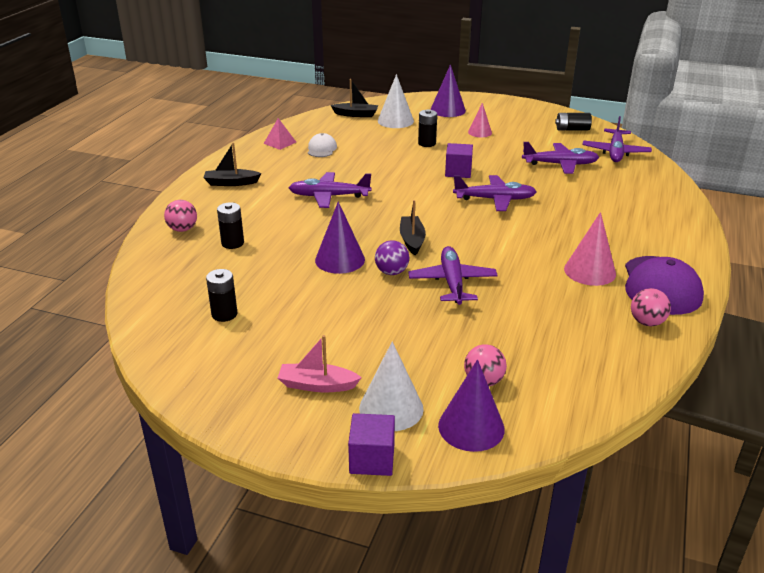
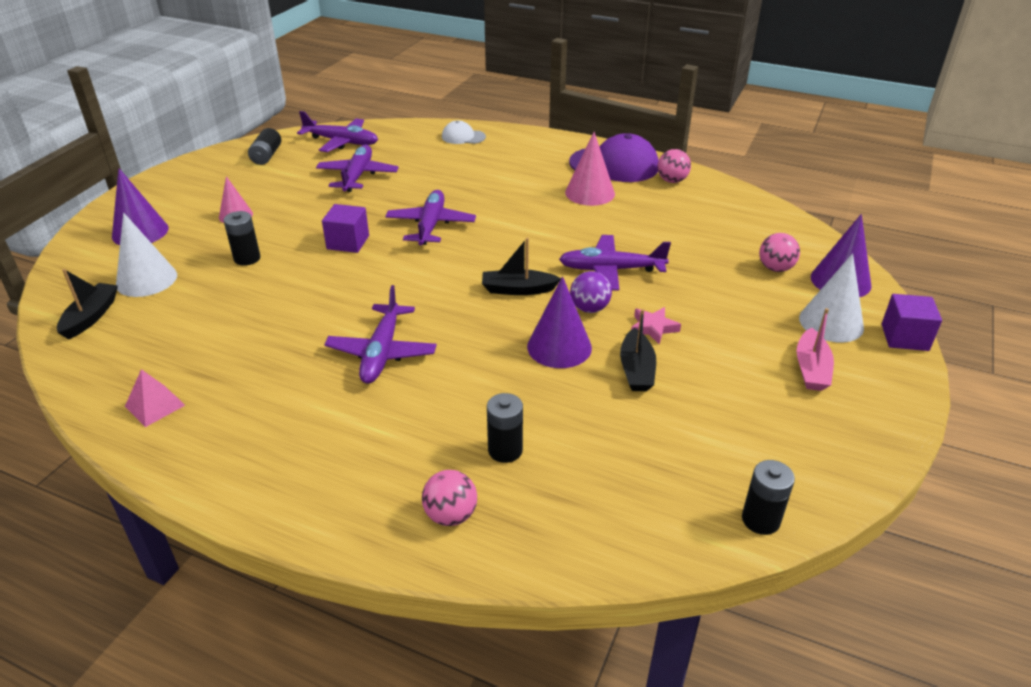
camera: 85 degrees left, 5 degrees up
(224, 314) = (691, 449): black battery -> black battery (760, 520)
(231, 183) = (295, 463): black boat -> black boat (636, 370)
(321, 149) = (210, 357): white cap -> white cap (463, 137)
(369, 302) = (653, 328): none -> pink star

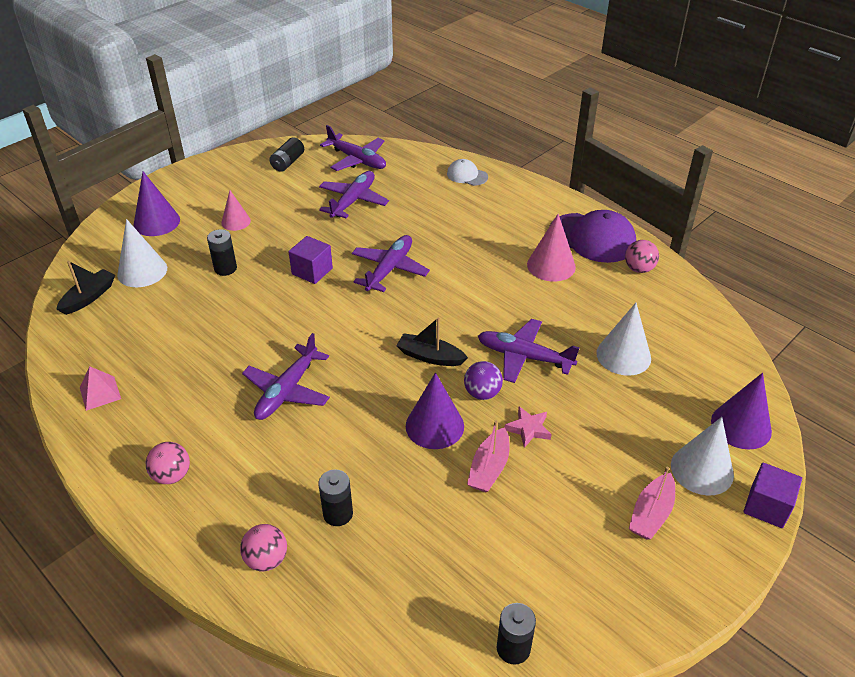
camera: 20 degrees right, 5 degrees up
(636, 370) = (489, 468): black boat -> pink boat
(702, 249) = (623, 355): none -> white cone
(775, 268) = (683, 395): pink ball -> pink ball (172, 475)

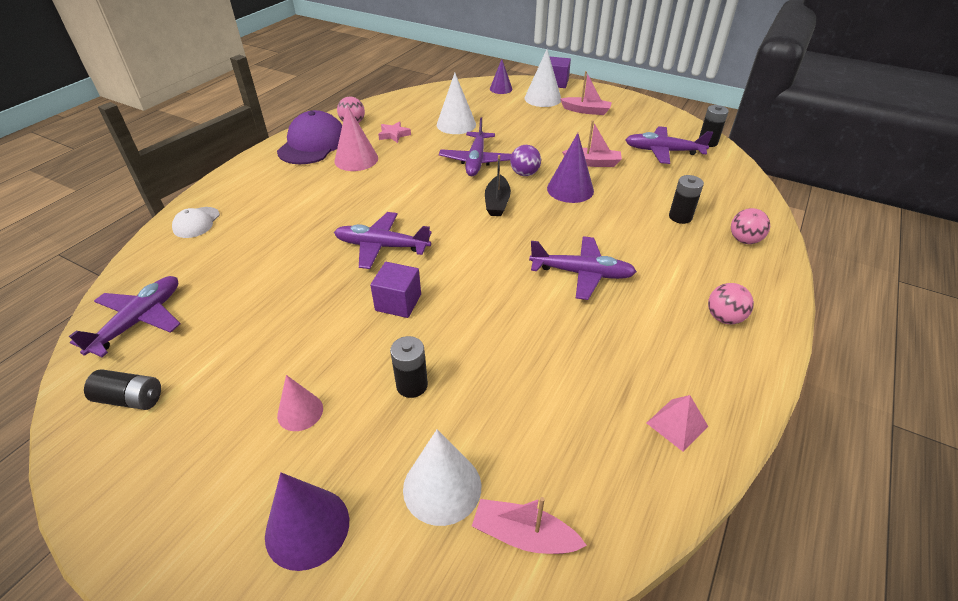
camera: 105 degrees left, 0 degrees up
(89, 297) = (523, 535): black boat -> pink boat
(353, 201) = (247, 301): purple plane -> purple plane (663, 151)
(528, 429) = (548, 152): pink star -> pink star (394, 135)
(741, 426) = (501, 89): purple cone -> purple cone, size x0.64

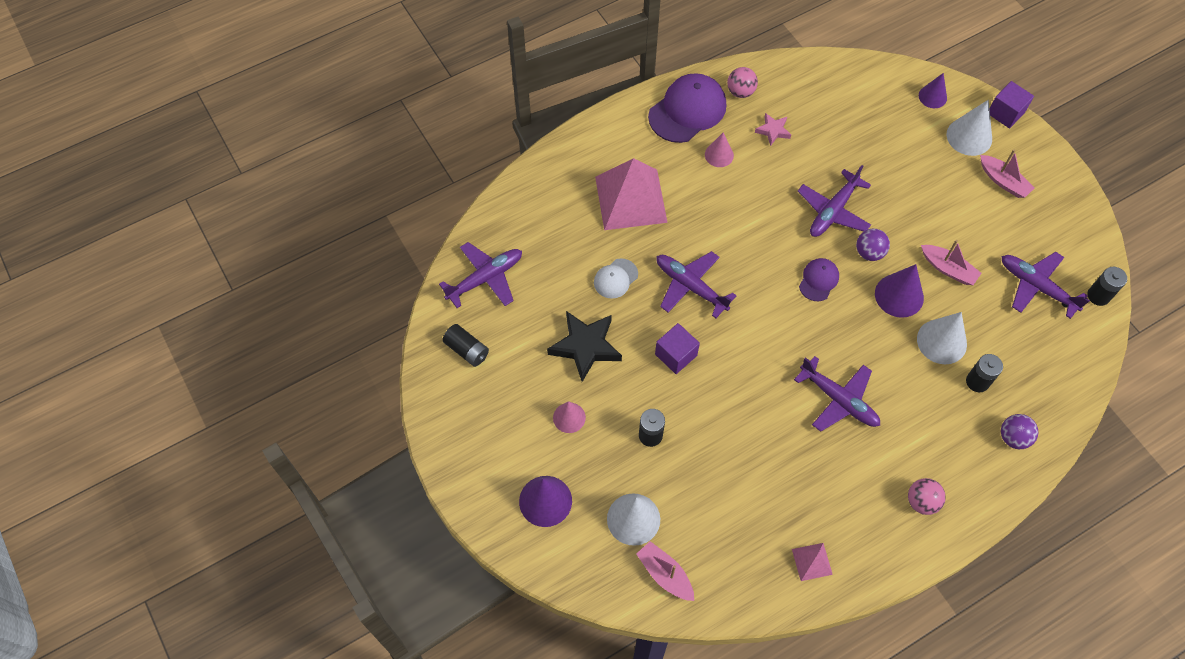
camera: 30 degrees right, 20 degrees up
(196, 222) = (551, 182): white cap -> white cap (615, 278)
(287, 209) = (631, 199): none -> pink pyramid
(291, 335) = (585, 347): none -> black star
(356, 159) = (719, 155): pink cone -> pink cone, size x0.64
(456, 124) = (845, 141): white cone -> white cone (941, 341)
(497, 202) = (818, 280): black boat -> purple cap
(744, 240) = (1013, 437): pink ball -> purple ball

